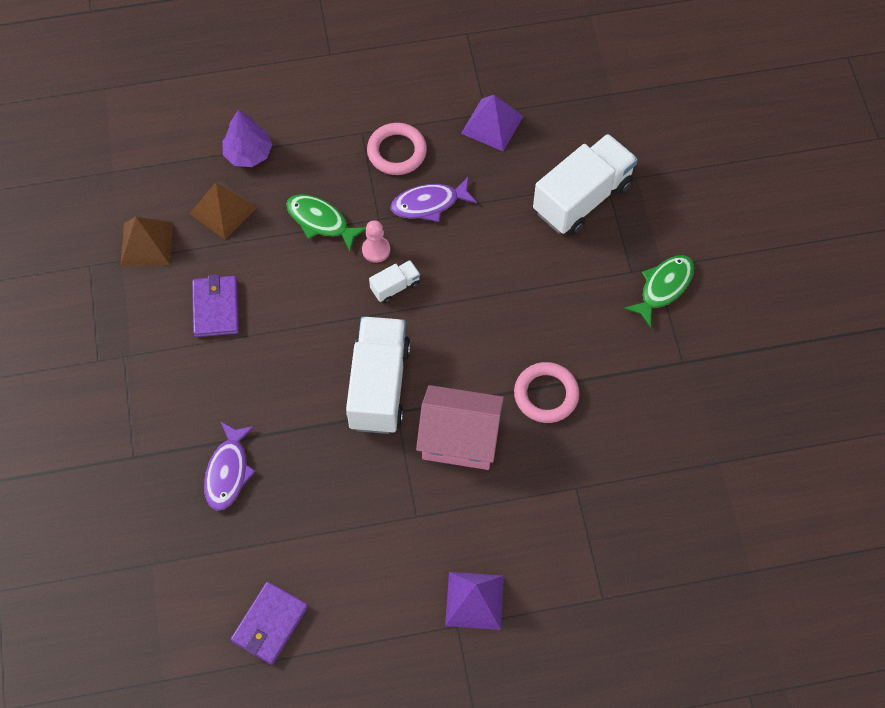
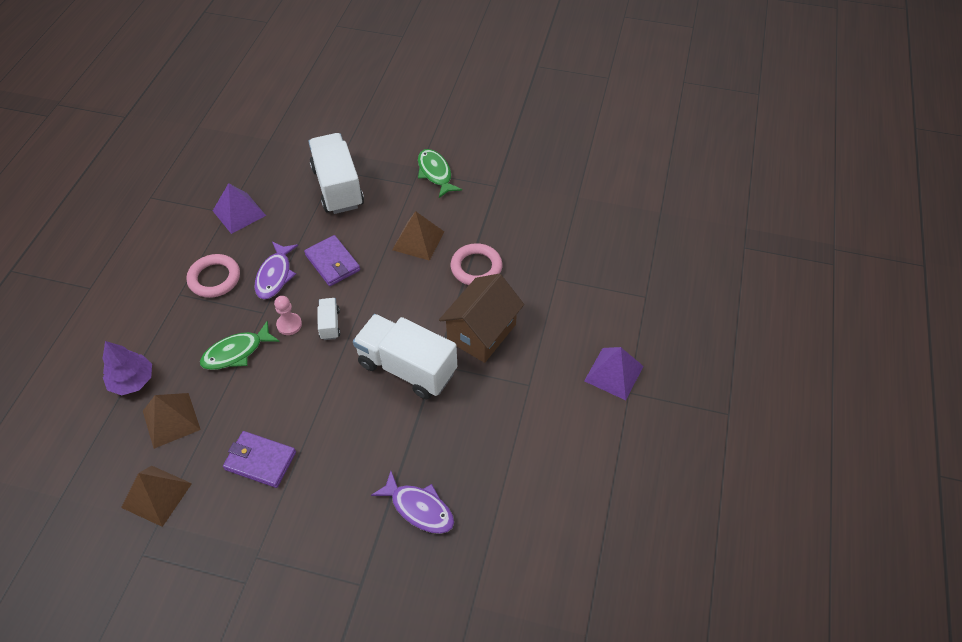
camera: 65 degrees left, 10 degrees down
(270, 624) = (571, 526): purple wallet -> purple wallet (332, 263)
(459, 439) = (481, 332): pink house -> brown house
(552, 317) = (418, 240): none -> brown pyramid

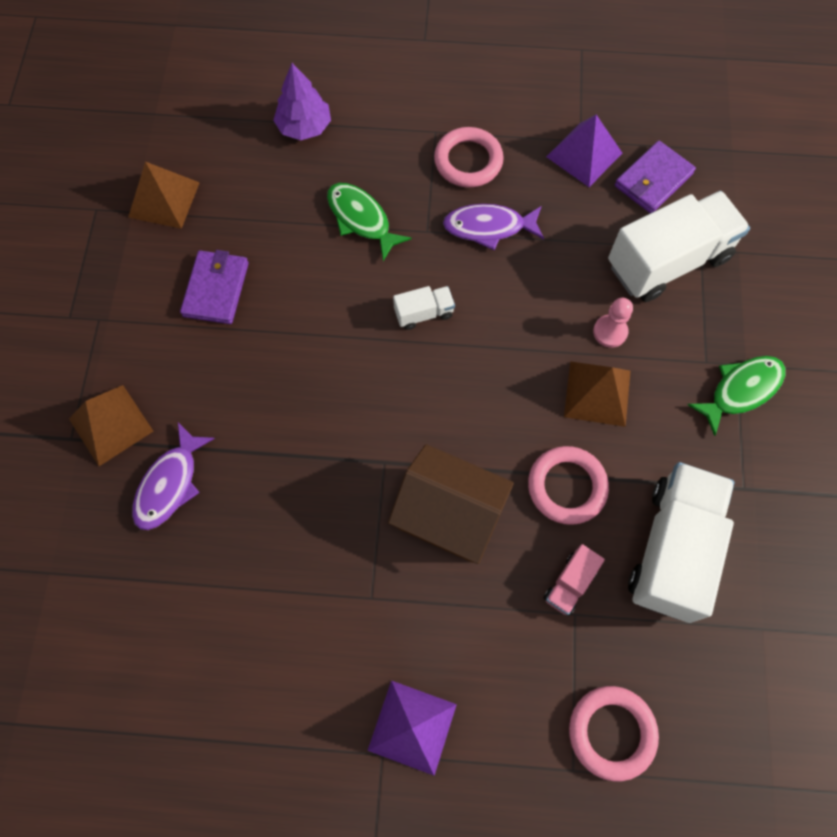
camera: 80 degrees right, 15 degrees up
(171, 420) = (258, 182): brown pyramid -> brown pyramid (110, 425)
(289, 325) = (414, 266): pink pawn -> pink pawn (610, 332)
(332, 263) = (527, 290): purple wallet -> purple wallet (653, 180)
(407, 368) = (372, 426): white truck -> white truck (672, 549)
(537, 277) = (570, 583): none -> pink truck
(626, 274) = (611, 732): none -> pink ring

